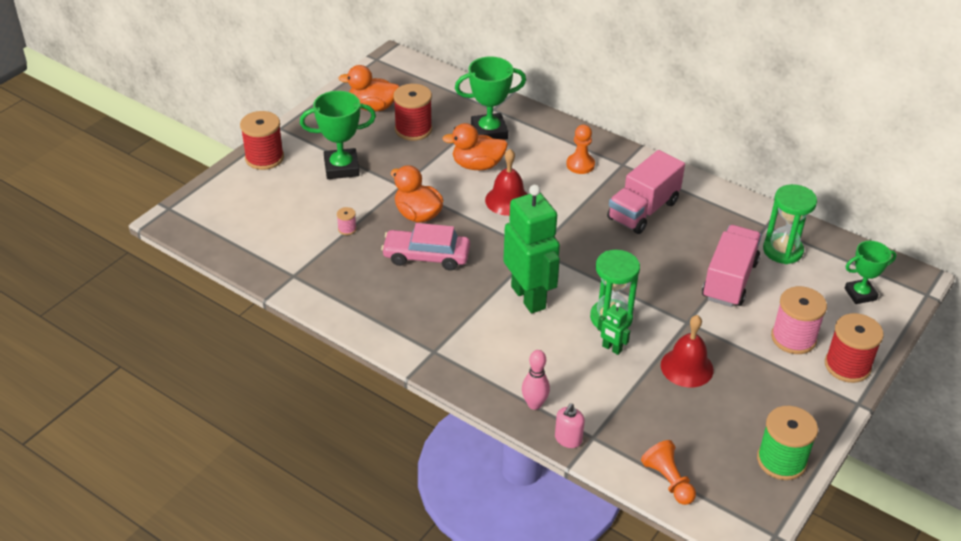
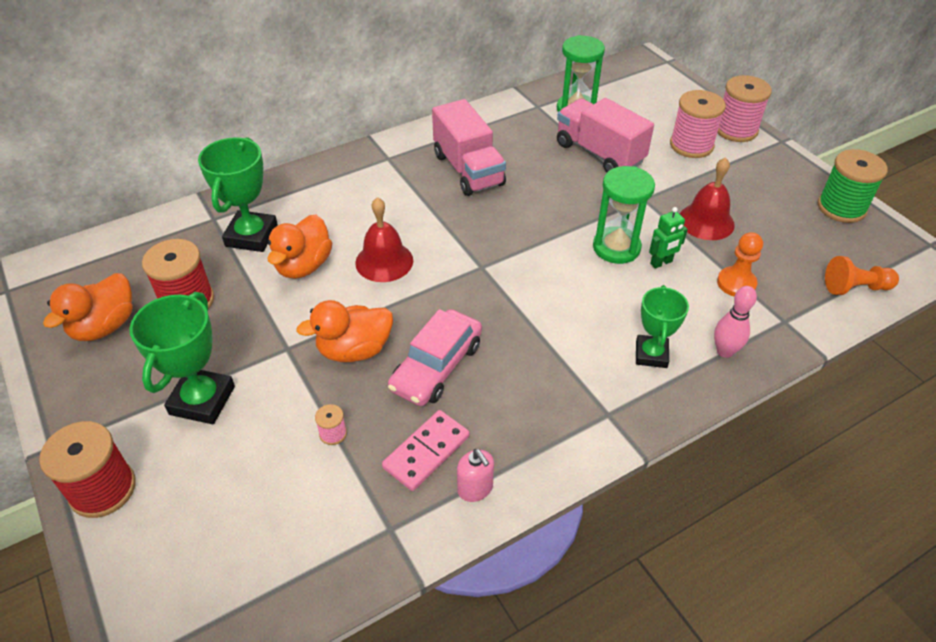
camera: 65 degrees left, 5 degrees up
(355, 273) = (426, 452): none -> pink domino
(529, 297) = (555, 299): green robot -> none
(568, 439) = (784, 342): pink soap dispenser -> pink soap dispenser (475, 488)
(580, 165) = (366, 187): orange pawn -> orange pawn (736, 283)
(847, 366) = (736, 130): red spool -> pink spool
(860, 294) = (652, 91): green trophy -> green trophy (651, 354)

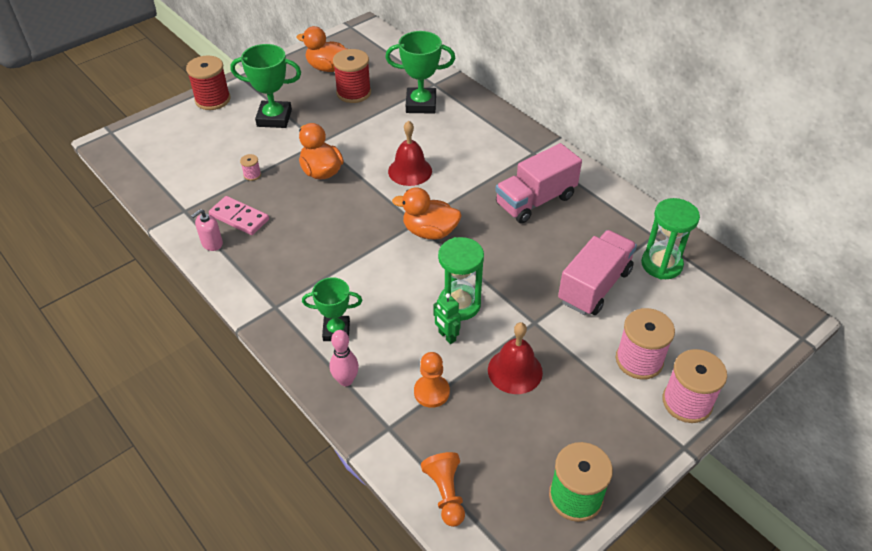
camera: 80 degrees right, 0 degrees up
(303, 266) = (396, 134): orange duck -> orange duck (430, 232)
(436, 366) = (311, 212): pink car -> none

